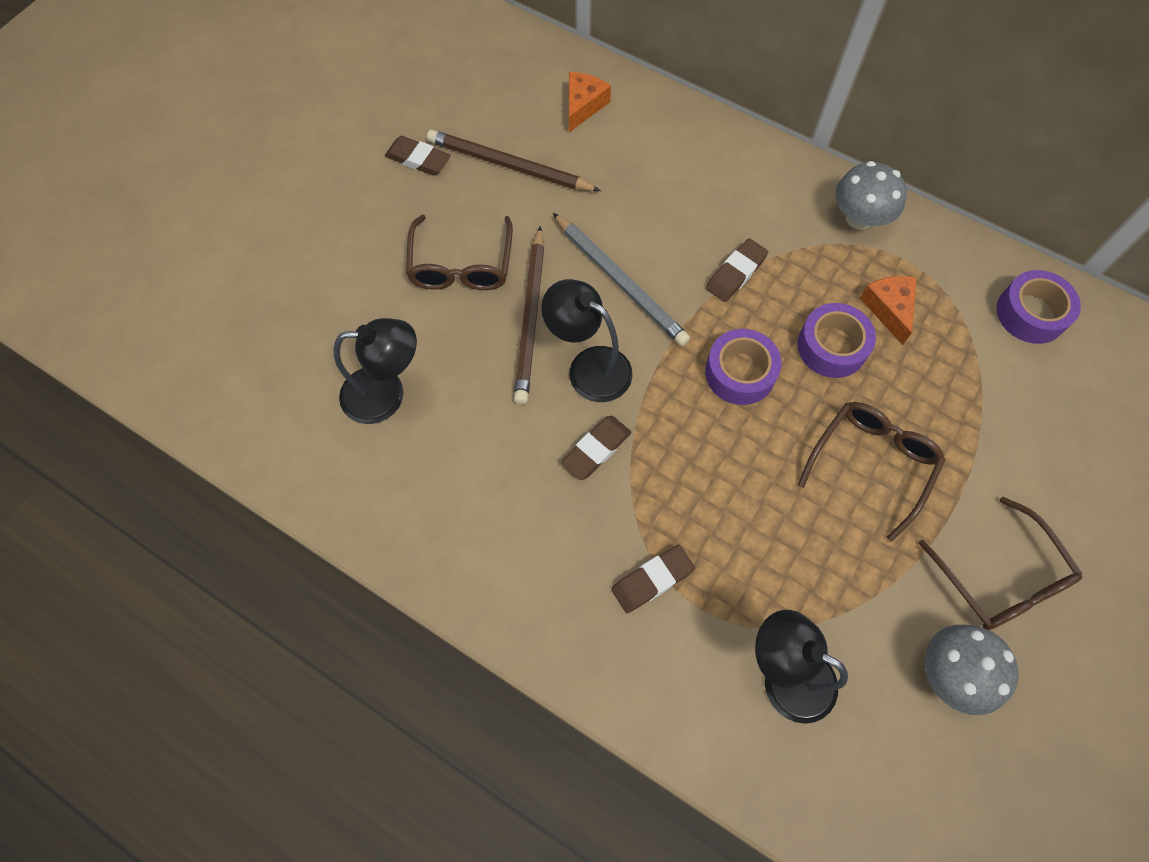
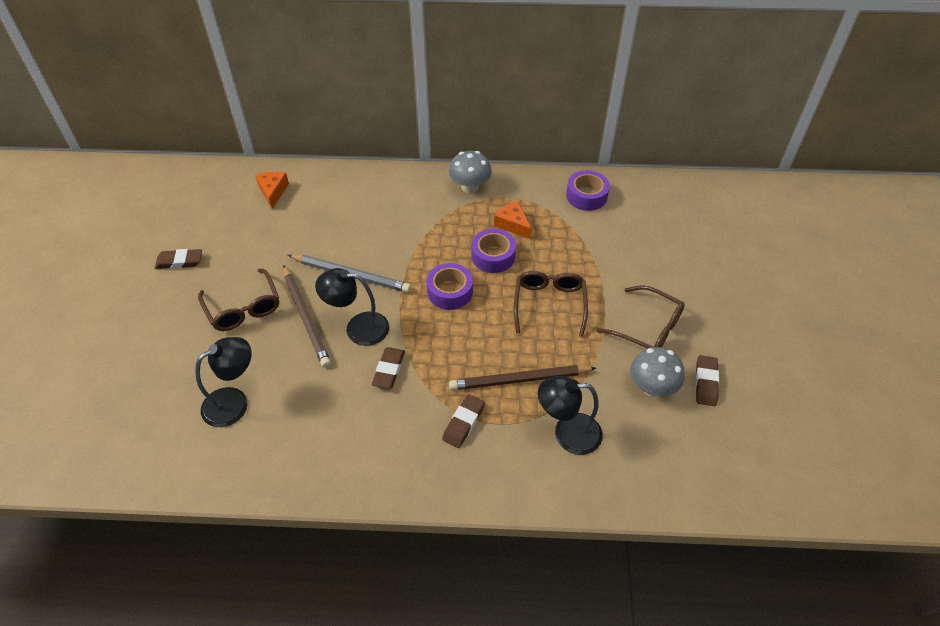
camera: 30 degrees left, 15 degrees down
(509, 165) = (243, 241): brown pencil -> brown pencil (519, 380)
(736, 273) = (417, 242): brown eraser -> brown eraser (706, 382)

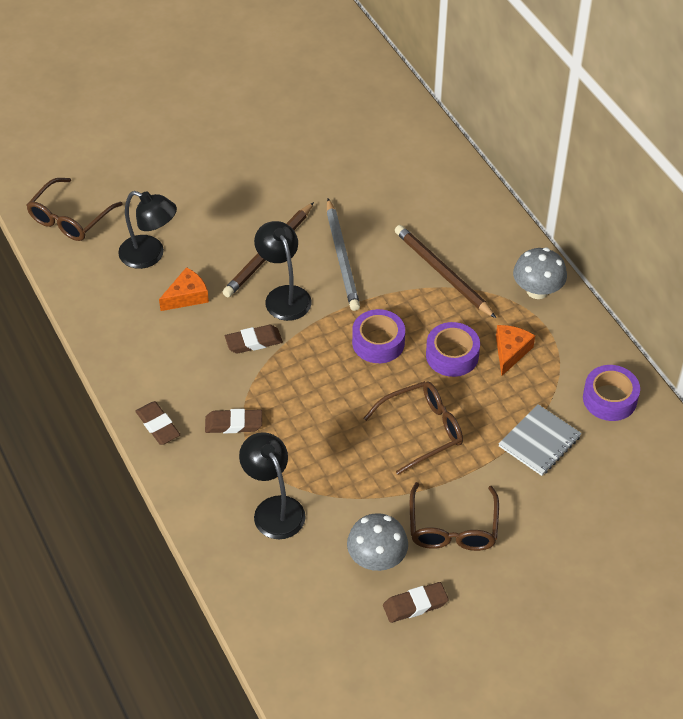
camera: 60 degrees right, 0 degrees up
(179, 261) = (266, 131): brown eraser -> brown eraser (158, 425)
(243, 308) = (248, 204): brown glasses -> brown glasses (70, 219)
(273, 192) = (400, 143): orange cheese -> orange cheese (187, 296)
(519, 380) = (310, 445): brown pencil -> brown pencil (442, 273)
(600, 246) = (539, 441): none -> grey notebook

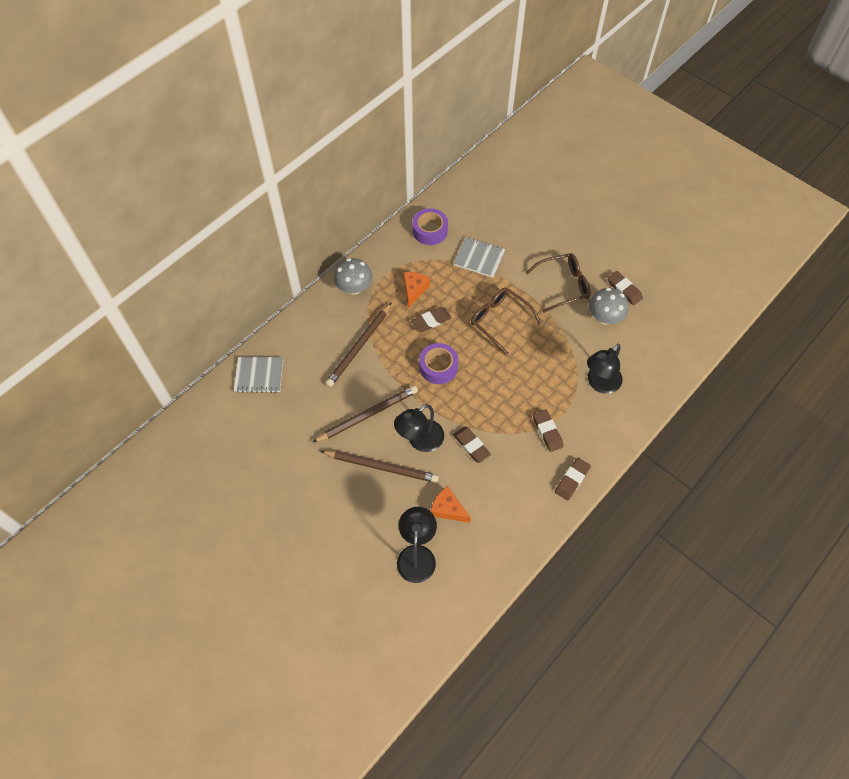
camera: 110 degrees left, 10 degrees up
(70, 219) = (400, 641): brown glasses -> none
(342, 258) = (368, 415): grey pencil -> brown pencil
(440, 175) = (259, 375): none -> grey notebook
(452, 355) = (431, 321): purple tape -> brown eraser
(510, 352) = (414, 290): orange cheese -> orange cheese turned 105 degrees clockwise

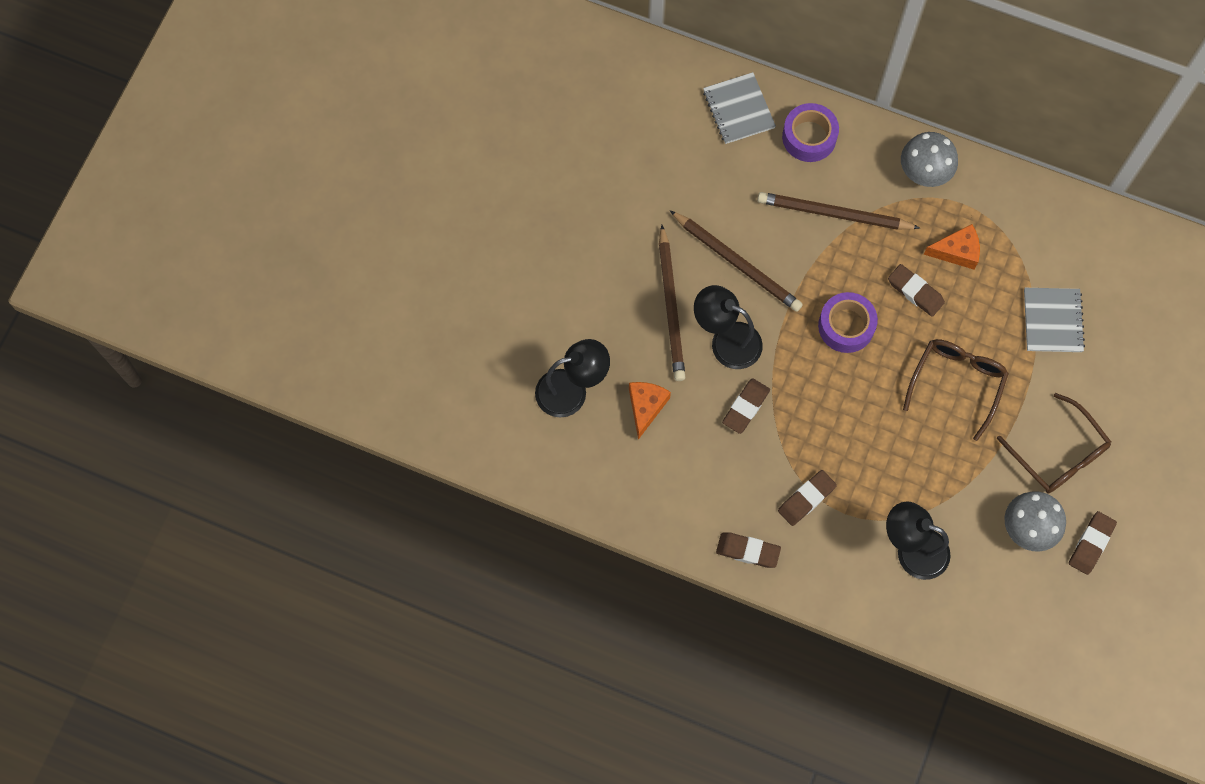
camera: 70 degrees right, 10 degrees up
(430, 231) = (1069, 237): purple tape -> purple tape (809, 137)

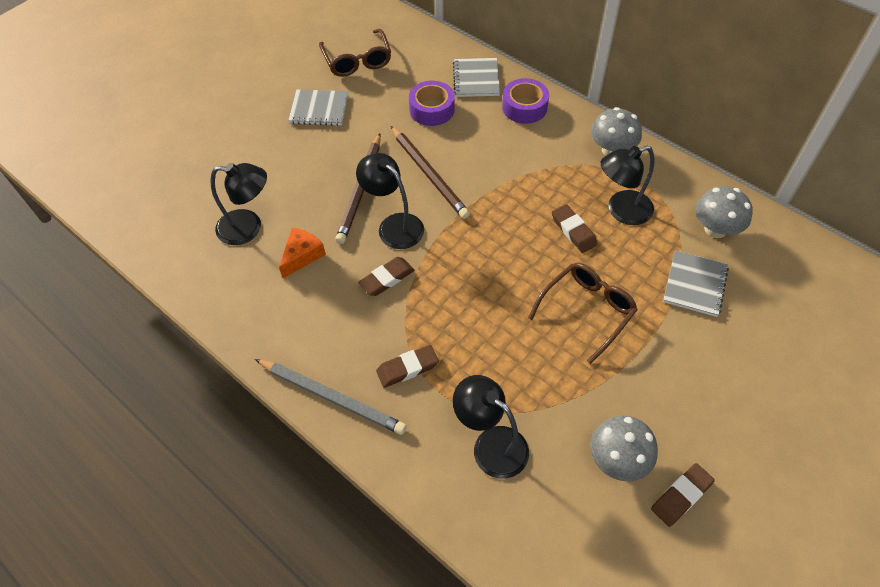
camera: 20 degrees right, 15 degrees down
(573, 207) = (319, 109): none -> grey notebook
(748, 551) = (332, 397): brown eraser -> grey pencil
(833, 214) = (524, 160): brown pencil -> none
(846, 326) = (502, 241): purple tape -> purple tape (432, 109)
(957, 251) = (621, 211): orange cheese -> black lamp
(1058, 246) = (715, 229): none -> grey mushroom
(1058, 454) = (669, 399): brown glasses -> brown glasses (357, 61)

